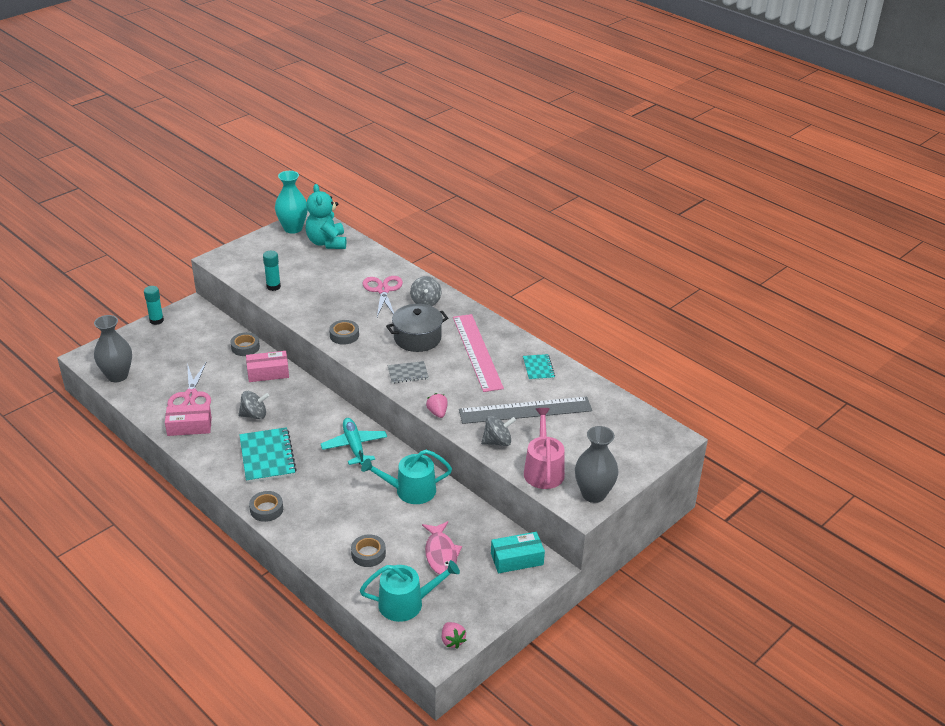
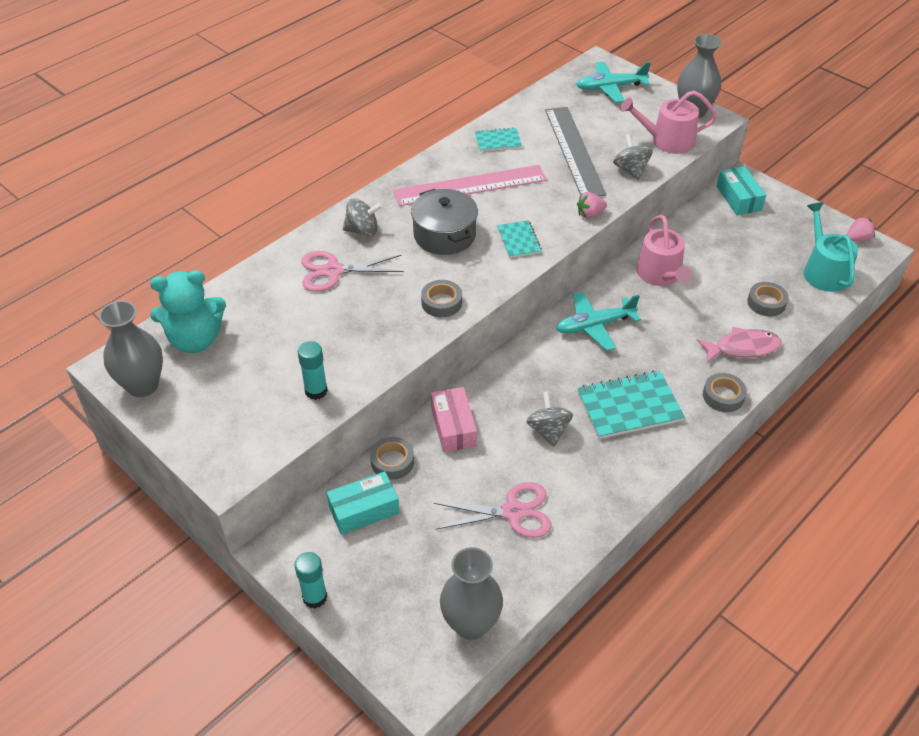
camera: 90 degrees left, 10 degrees up
(189, 426) = (582, 502): pink box -> none
(211, 337) = (364, 510): none -> turquoise box
(293, 228) = (143, 385): turquoise vase -> grey vase
(408, 373) = (518, 240): grey notebook -> turquoise notebook
(410, 490) = (660, 275): turquoise watering can -> pink watering can
(441, 554) = (748, 249): pink fish -> pink fish (742, 348)
(629, 441) = (610, 88): none -> turquoise plane

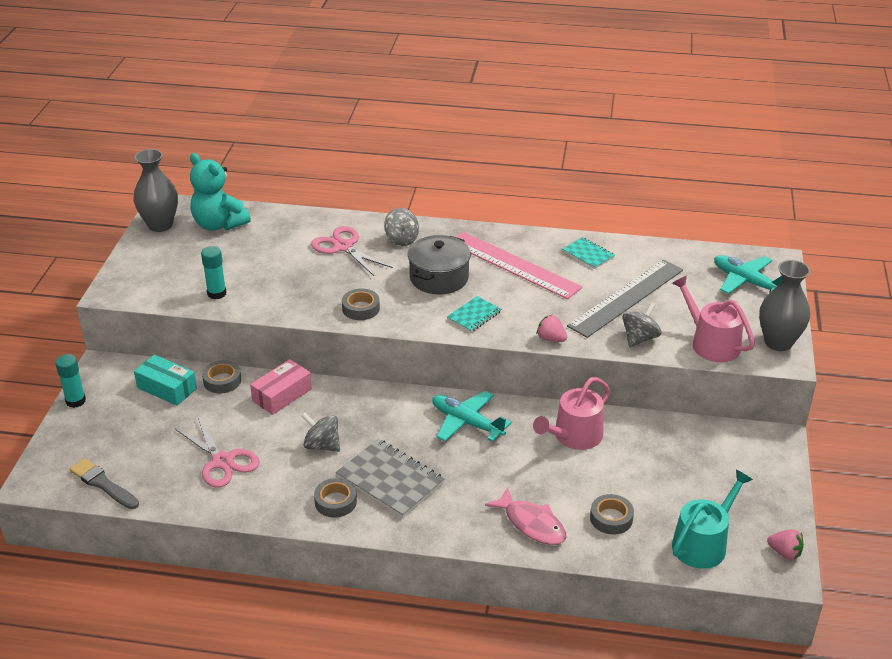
camera: 55 degrees right, 10 degrees down
(471, 624) = (103, 484): grey vase -> grey brush
(548, 430) = (322, 445): grey spinning top -> grey spinning top turned 105 degrees counterclockwise
(629, 407) = (390, 480): turquoise notebook -> grey notebook
(723, 396) = (457, 533): grey tape -> grey tape (335, 502)
(738, 198) = (744, 446): turquoise box -> none

